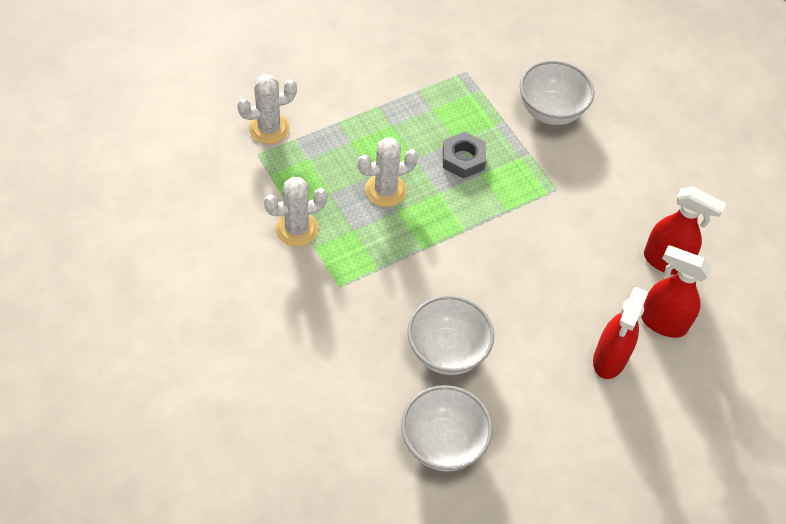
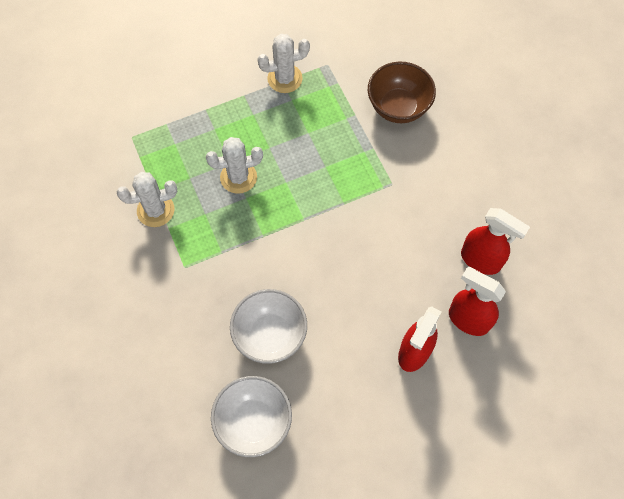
camera: 10 degrees right, 10 degrees up
(269, 128) = (145, 112): white cactus -> white cactus (285, 78)
(463, 159) = (312, 150): grey nut -> none
(551, 111) = (398, 107): white bowl -> brown bowl

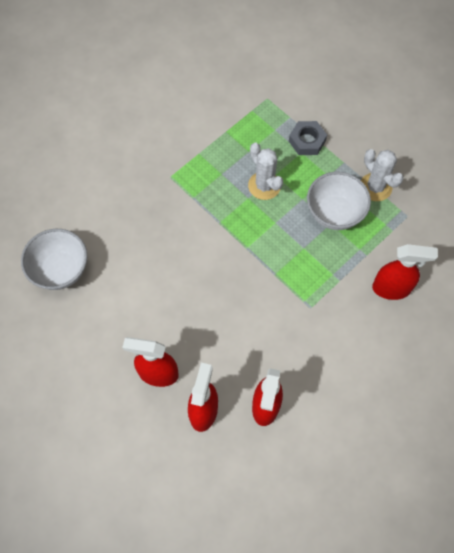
camera: 70 degrees right, 0 degrees up
(155, 210) = (210, 139): white cactus -> none
(203, 118) = (307, 141): none -> grey nut
(270, 335) = (134, 257): white bowl -> white bowl (334, 213)
(398, 107) = (391, 288): brown bowl -> red spray bottle

